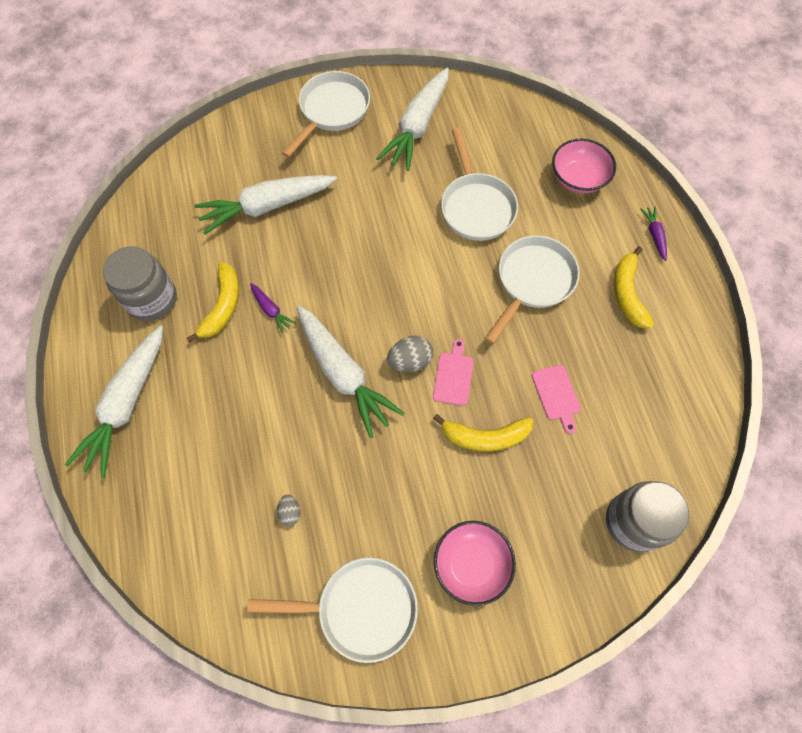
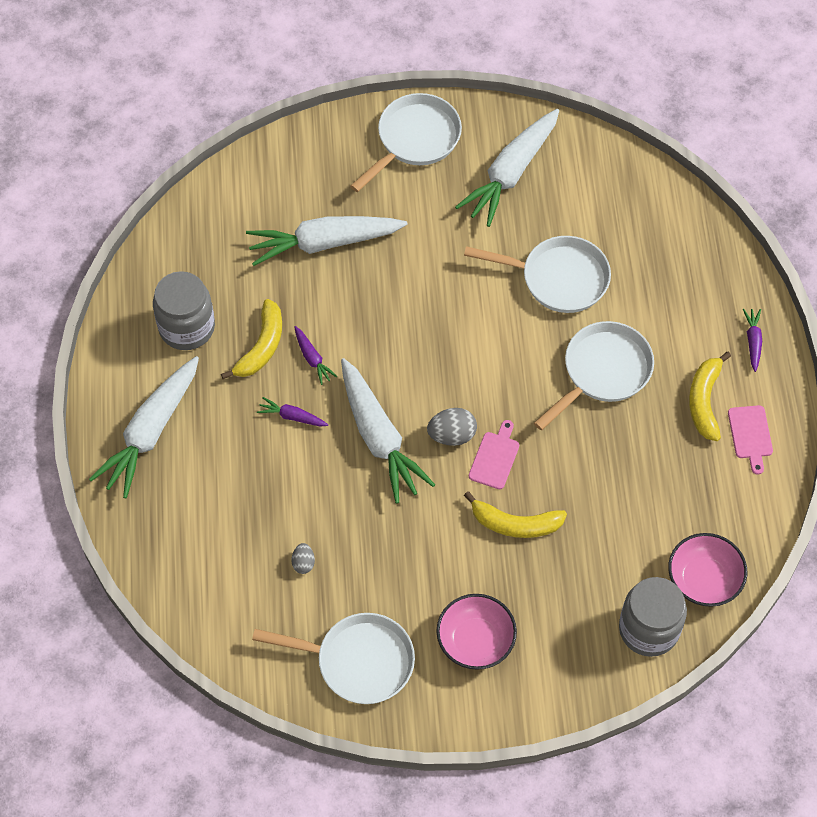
camera: 10 degrees right, 5 degrees down
(260, 367) = (292, 417): none -> purple carrot
(476, 207) = (558, 278): white pan -> white pan turned 75 degrees counterclockwise
(556, 395) = (600, 494): pink cutting board -> pink cutting board (750, 435)
(578, 178) = (683, 263): pink bowl -> pink bowl (704, 579)

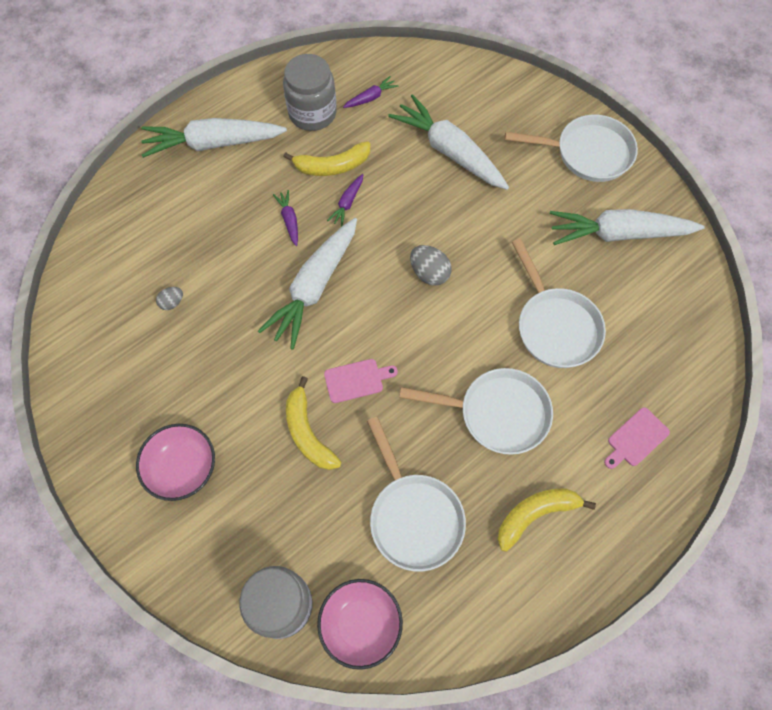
camera: 55 degrees right, 5 degrees up
(358, 661) = (112, 392): white pan -> white pan (413, 516)
(452, 435) = (353, 336): grey egg -> grey egg (429, 273)
(750, 435) = (532, 576): pink cutting board -> pink cutting board (636, 438)
(753, 341) = (626, 520): purple carrot -> purple carrot (371, 98)

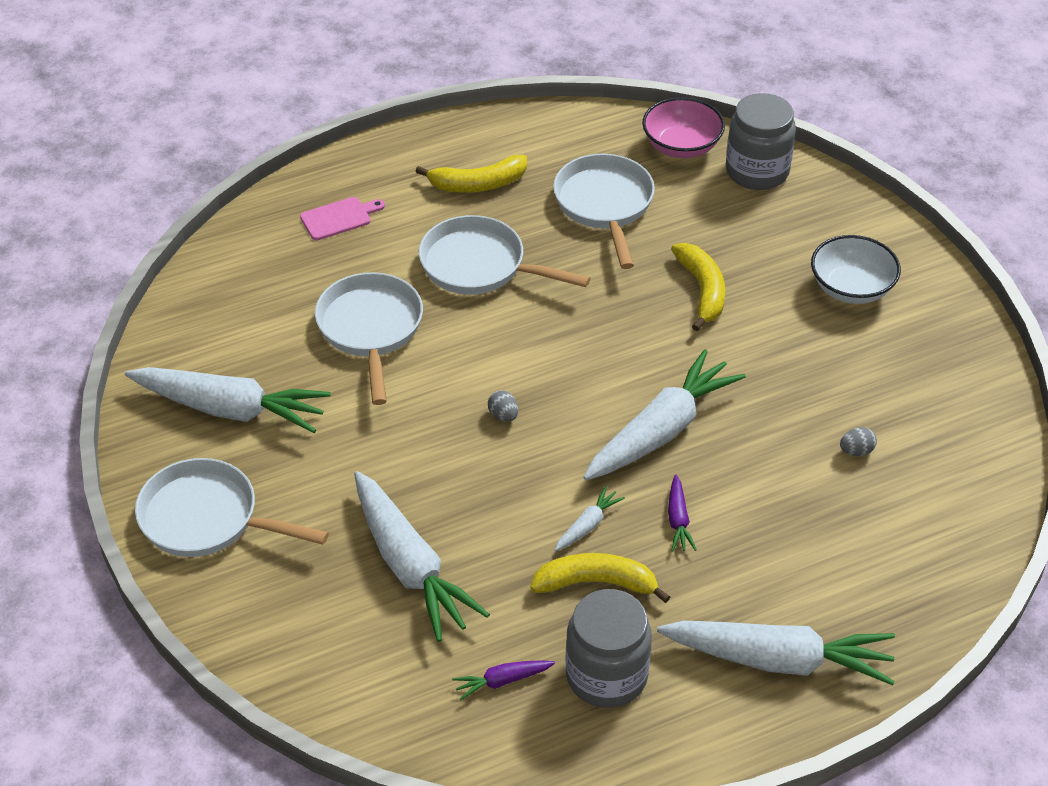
camera: 165 degrees left, 20 degrees down
(182, 468) = (851, 288): pink bowl -> white bowl
(347, 203) = (587, 525): purple carrot -> white carrot
(356, 380) = (632, 325): pink cutting board -> none
(429, 273) = (503, 415): grey egg -> grey egg, size x0.60

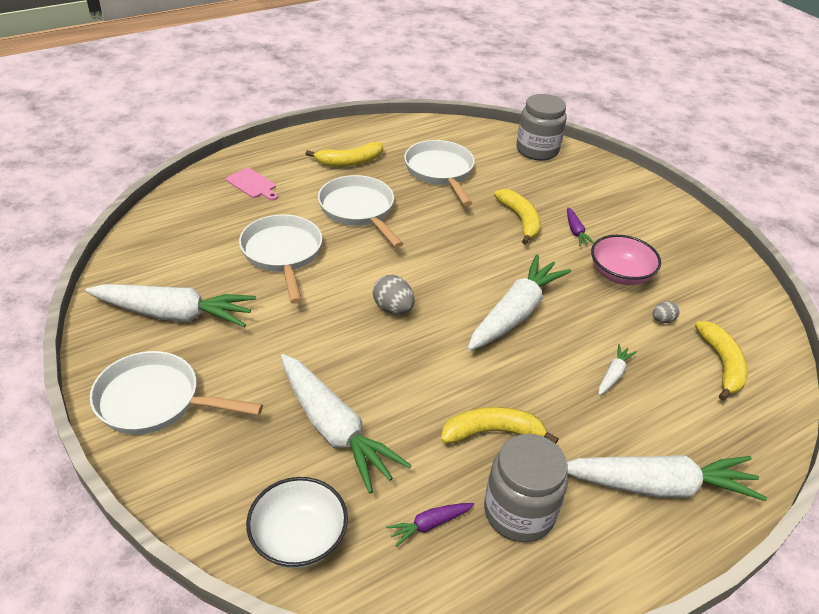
camera: 10 degrees left, 5 degrees down
(339, 218) = (252, 184): pink cutting board -> pink cutting board turned 75 degrees clockwise
(479, 266) = (359, 210): white pan -> white pan turned 45 degrees clockwise
(503, 415) = (393, 308): grey egg -> grey egg, size x1.67
(587, 525) = (475, 386): white carrot -> white carrot (613, 374)
(678, 520) = (545, 378): purple carrot -> purple carrot (575, 231)
(681, 146) = (483, 138): pink bowl -> pink bowl (620, 275)
(851, 288) = (621, 215): white bowl -> white bowl (299, 538)
(914, 517) = (721, 365): none -> yellow banana

